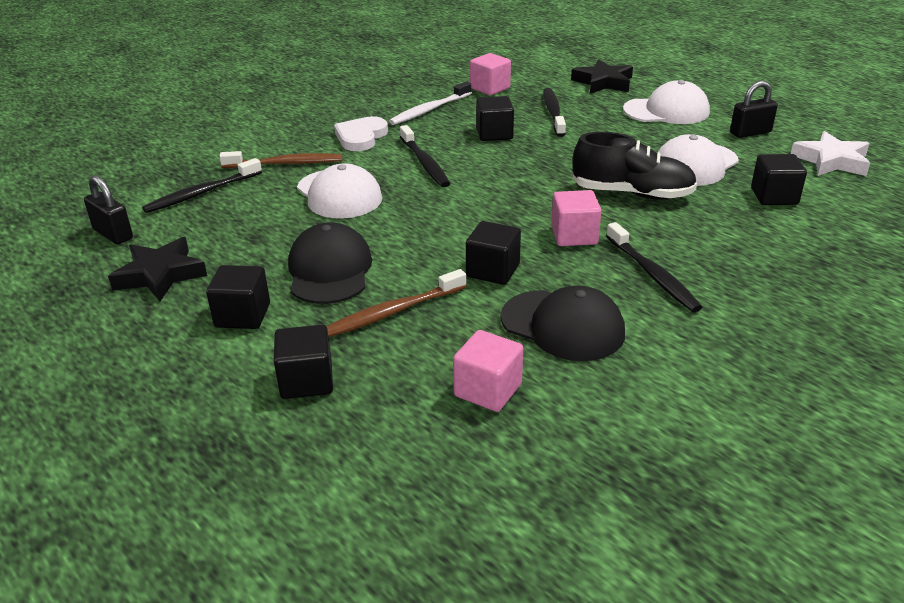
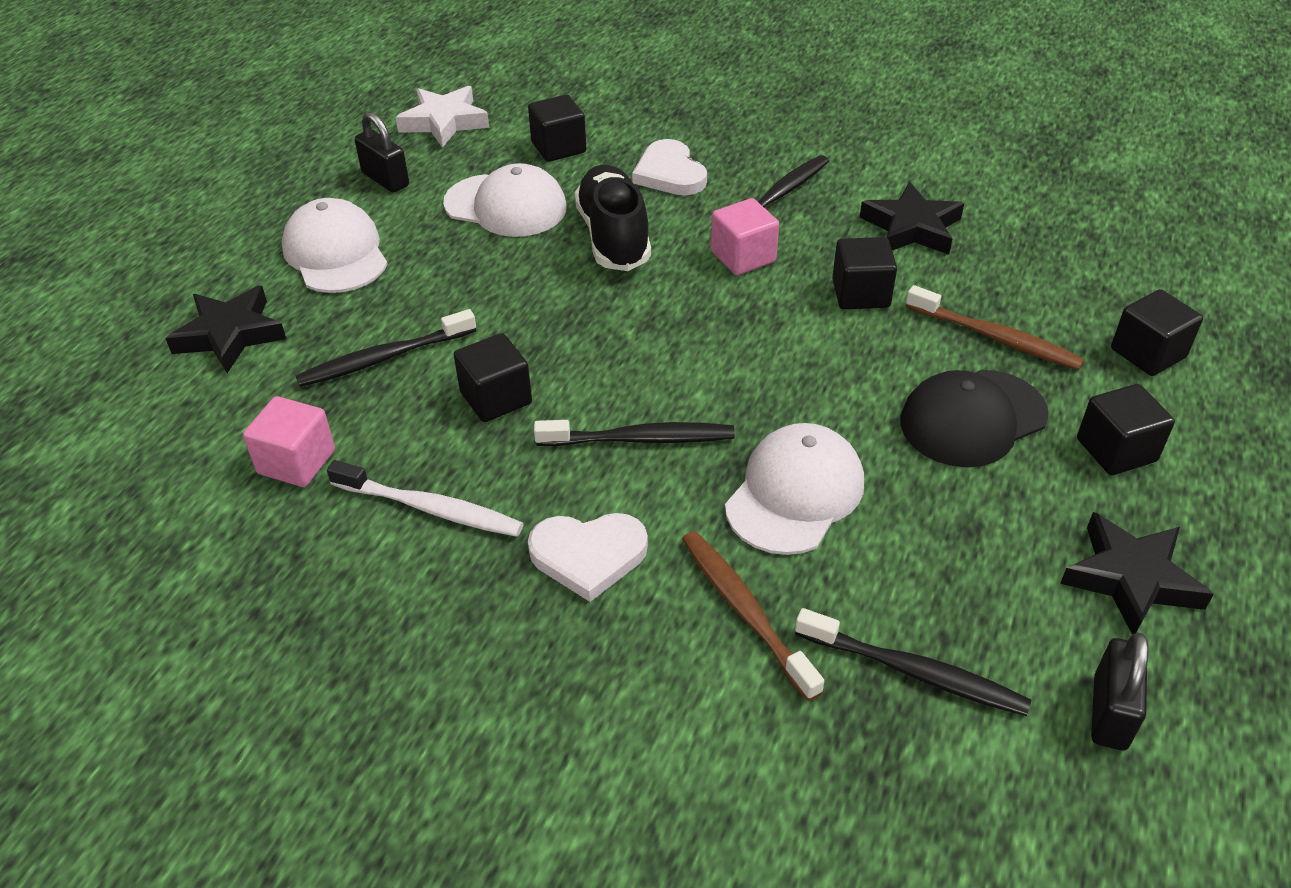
camera: 115 degrees left, 10 degrees up
(424, 163) = (640, 439): black toothbrush -> black toothbrush turned 45 degrees clockwise
(488, 390) = (1040, 245): pink cube -> none
(562, 325) = (911, 227): black cap -> black star
(712, 233) = (670, 173): none -> white heart

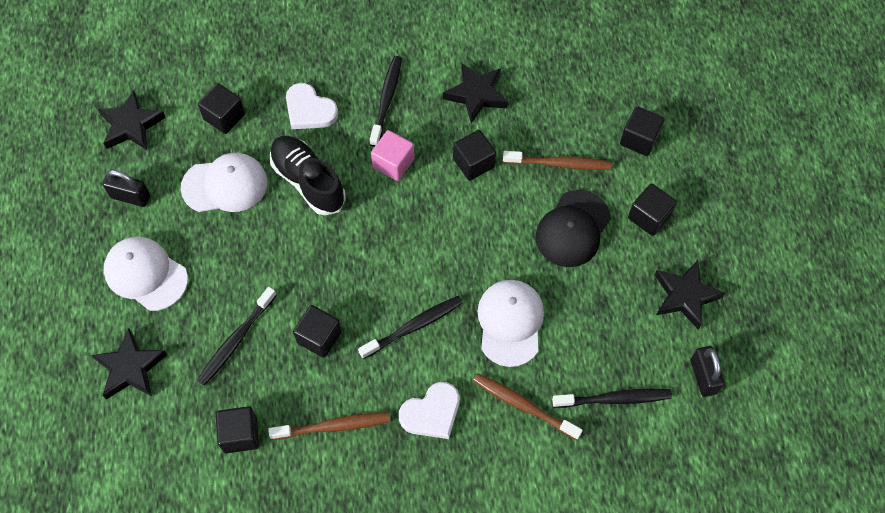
camera: 30 degrees left, 20 degrees up
(296, 462) = (240, 434): pink cube -> black cube
(430, 508) = (333, 426): white toothbrush -> brown toothbrush
(444, 122) = (131, 125): white star -> black star

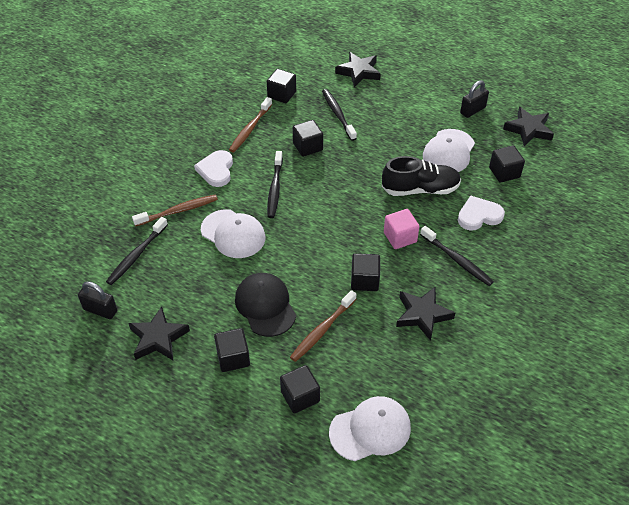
camera: 125 degrees right, 15 degrees down
(146, 274) = (412, 97): white cap -> white cap (370, 430)

